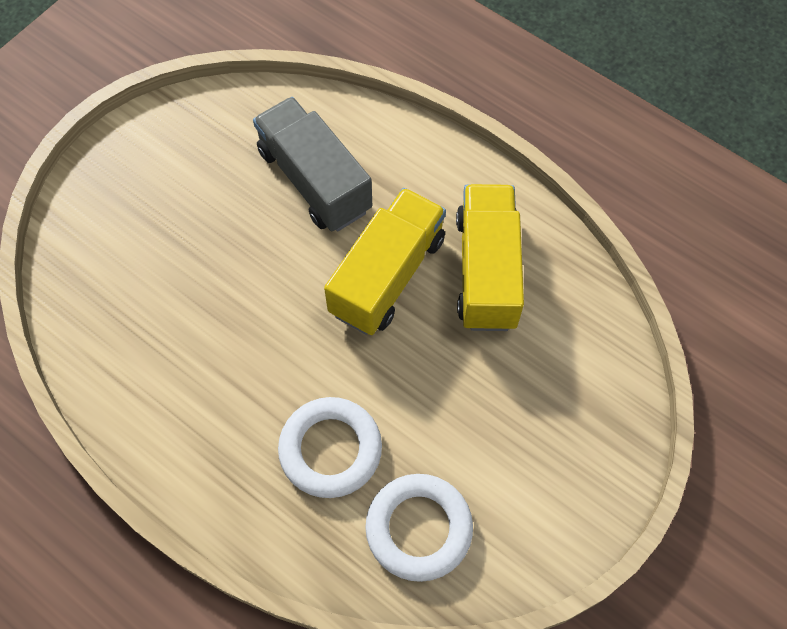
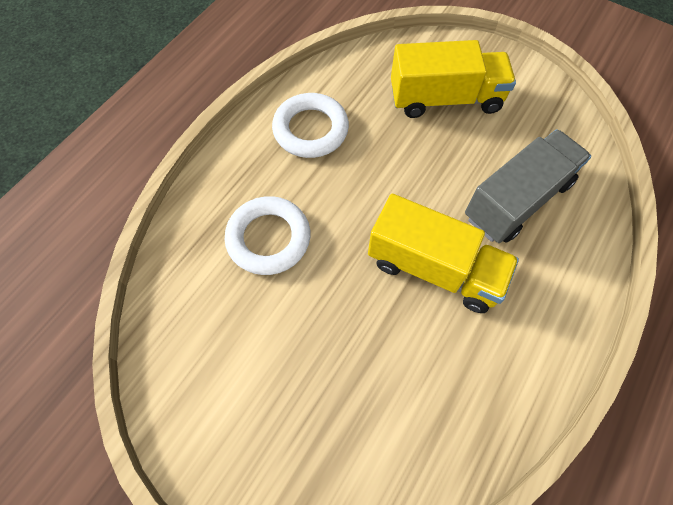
camera: 85 degrees right, 0 degrees up
(419, 528) = (201, 312): white ring -> white ring (310, 130)
(486, 271) = (456, 358): yellow truck -> yellow truck (445, 99)

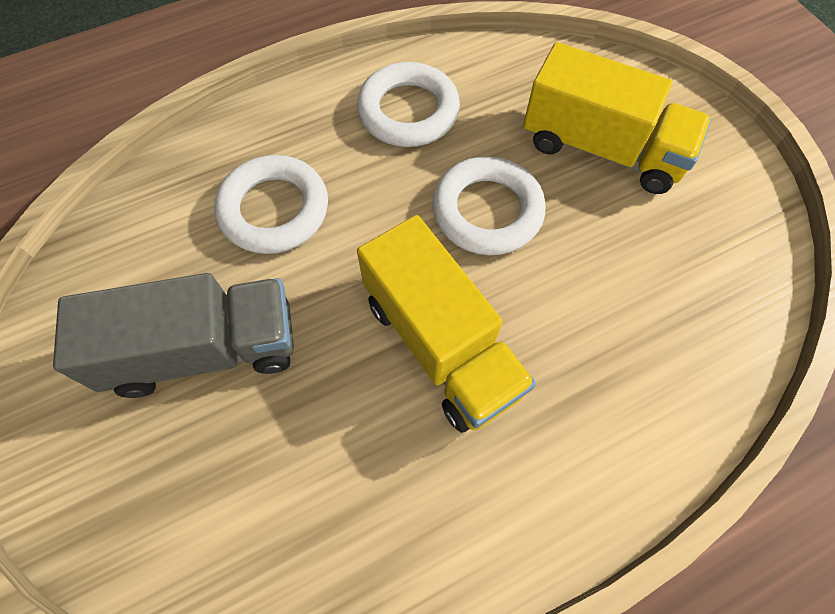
camera: 30 degrees right, 0 degrees up
(405, 171) = (487, 211): none -> white ring
(517, 200) = (611, 318): grey truck -> grey truck (204, 350)

